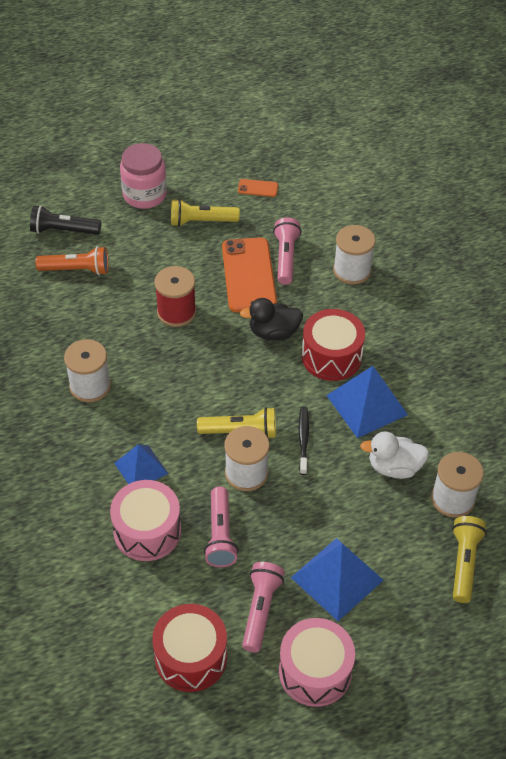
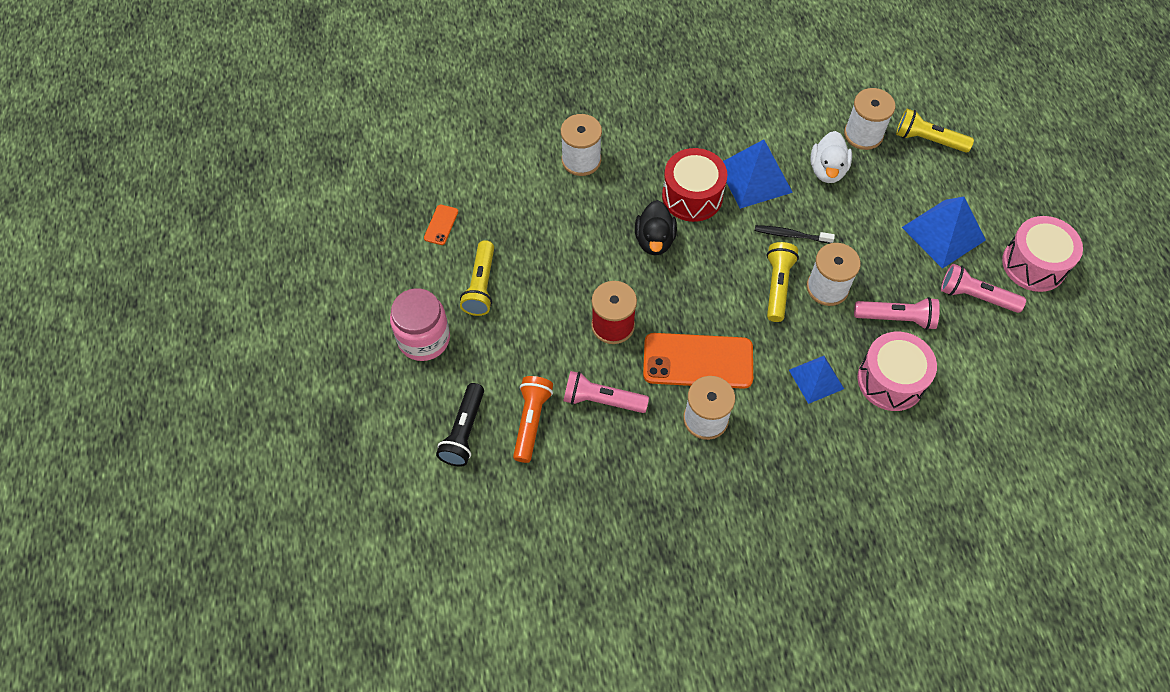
camera: 80 degrees left, 10 degrees up
(191, 657) = (1024, 357): red drum -> none
(249, 275) = (571, 251): orange phone -> orange phone (698, 361)
(286, 257) = (552, 214): pink flashlight -> pink flashlight (602, 400)

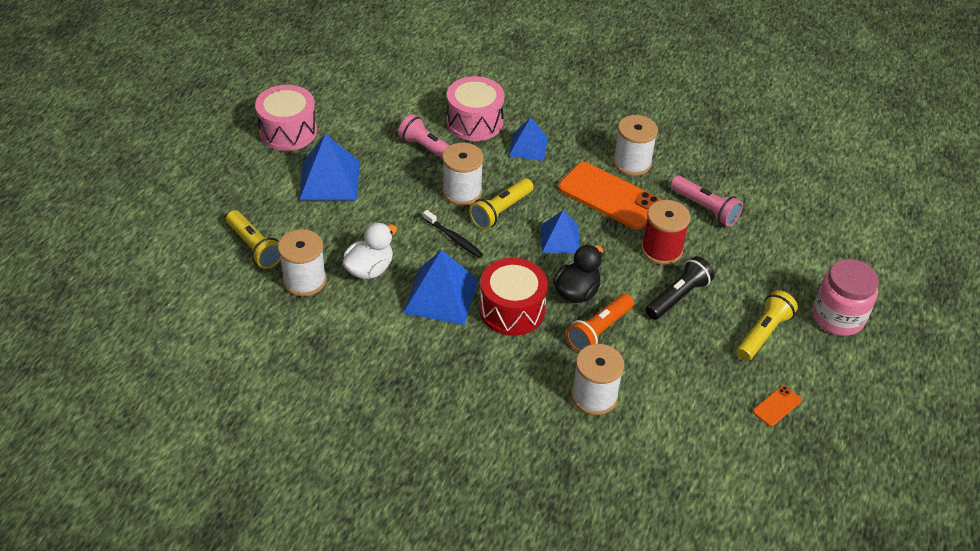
camera: 150 degrees left, 15 degrees down
(464, 432) = (831, 239): black flashlight -> black flashlight (678, 297)
(531, 421) = (771, 221): orange flashlight -> orange flashlight (599, 330)
(706, 286) = (560, 239): none -> blue pyramid
(975, 296) = (356, 135): pink flashlight -> none

